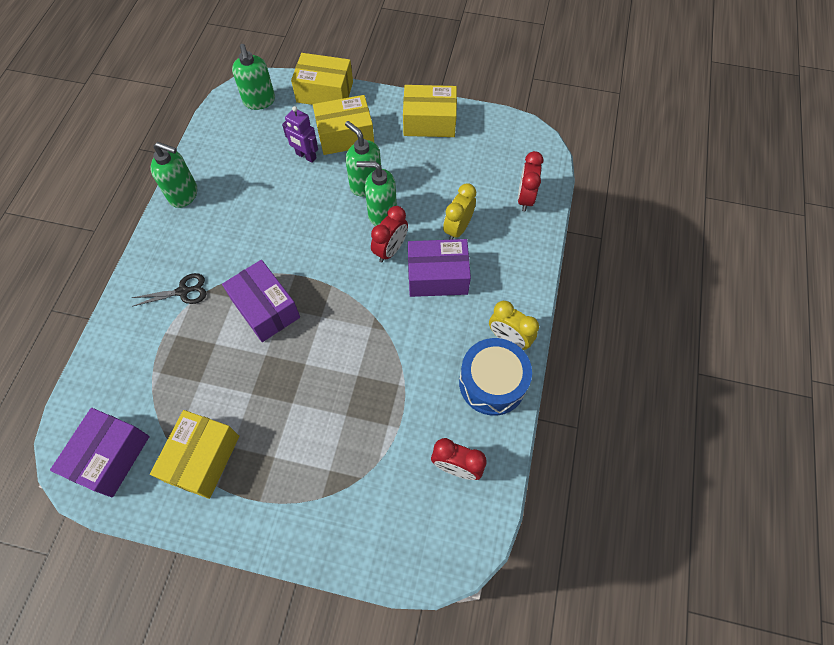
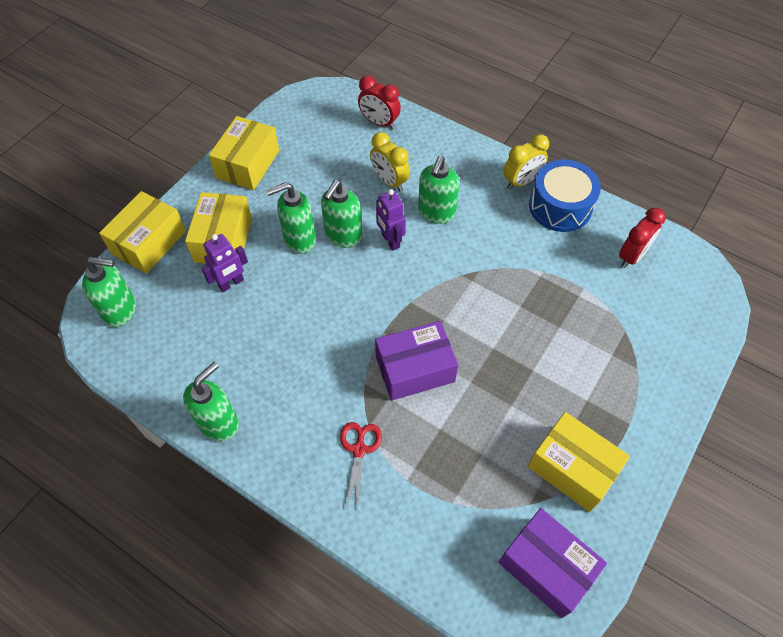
camera: 70 degrees left, 5 degrees down
(183, 291) = (359, 449): black scissors -> red scissors
(390, 250) = (390, 241): red clock -> purple robot
(437, 276) = (436, 212): purple box -> green soap dispenser

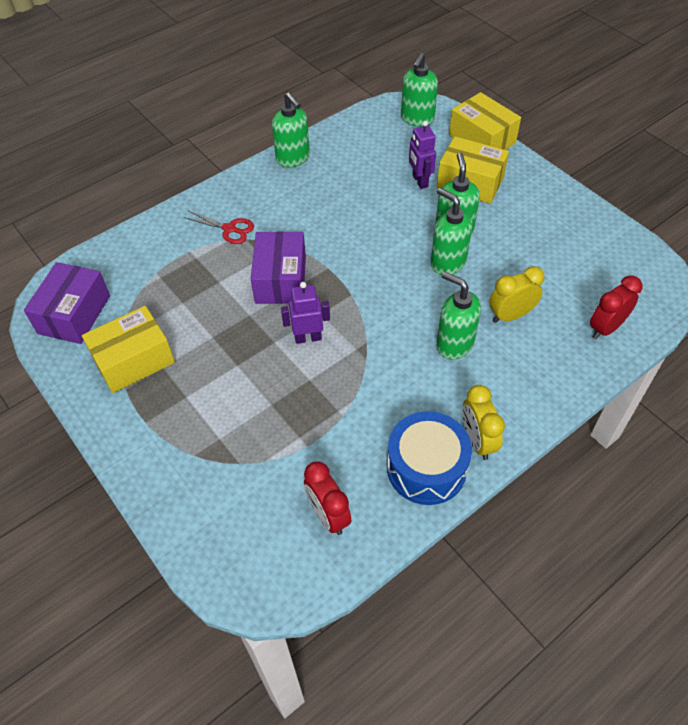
camera: 110 degrees right, 5 degrees down
(248, 164) = (562, 211): yellow box -> none
(390, 241) = (429, 297): purple robot -> purple robot (308, 338)
(546, 567) = (74, 314): purple box -> purple box turned 45 degrees counterclockwise

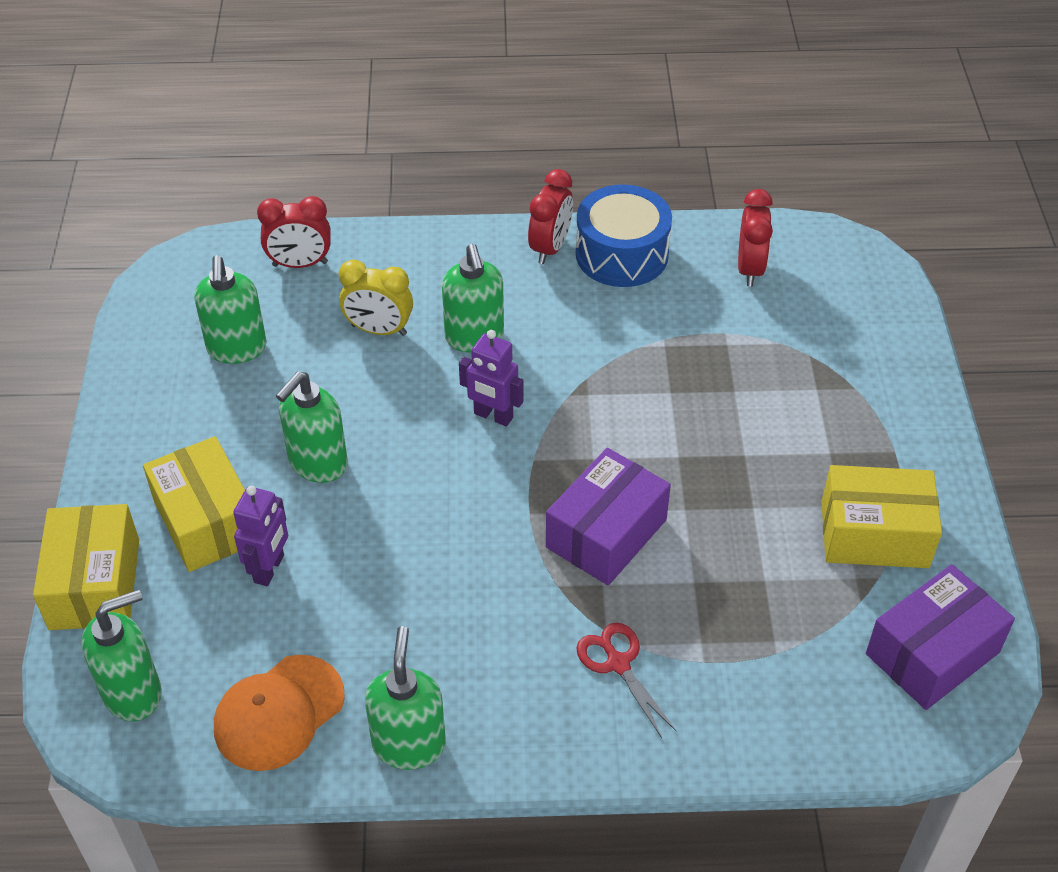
camera: 145 degrees left, 5 degrees down
(308, 338) = (633, 438): purple robot -> purple robot (493, 416)
(355, 141) = (279, 713): none -> orange cap
(447, 263) = (375, 428): green soap dispenser -> green soap dispenser (237, 349)
(477, 441) = (550, 248): yellow clock -> red clock

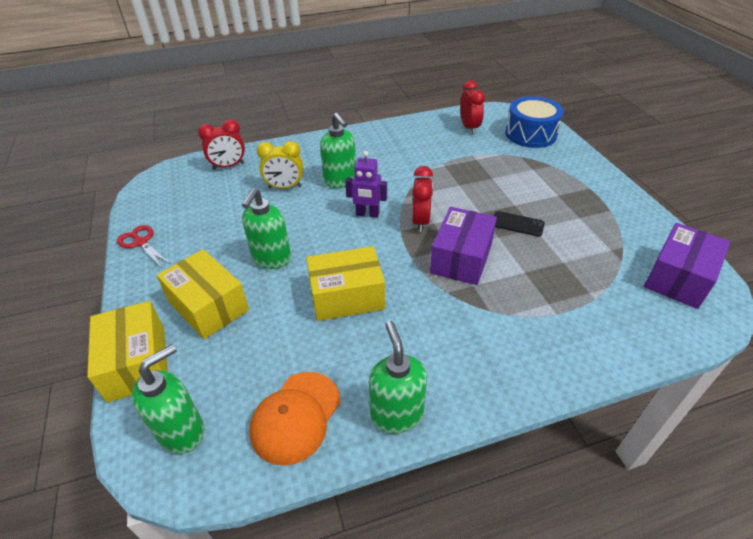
camera: 15 degrees left, 5 degrees down
(237, 349) = (202, 211): green soap dispenser -> none
(270, 569) = (259, 325): purple robot -> none
(550, 248) = (364, 136): red clock -> red clock (421, 221)
(618, 663) = (507, 327): red scissors -> red scissors (141, 242)
(622, 254) = (402, 133): blue drum -> blue drum (530, 134)
(728, 493) = (517, 224): none -> black phone
(874, 534) = (606, 227): yellow box -> yellow box (346, 296)

